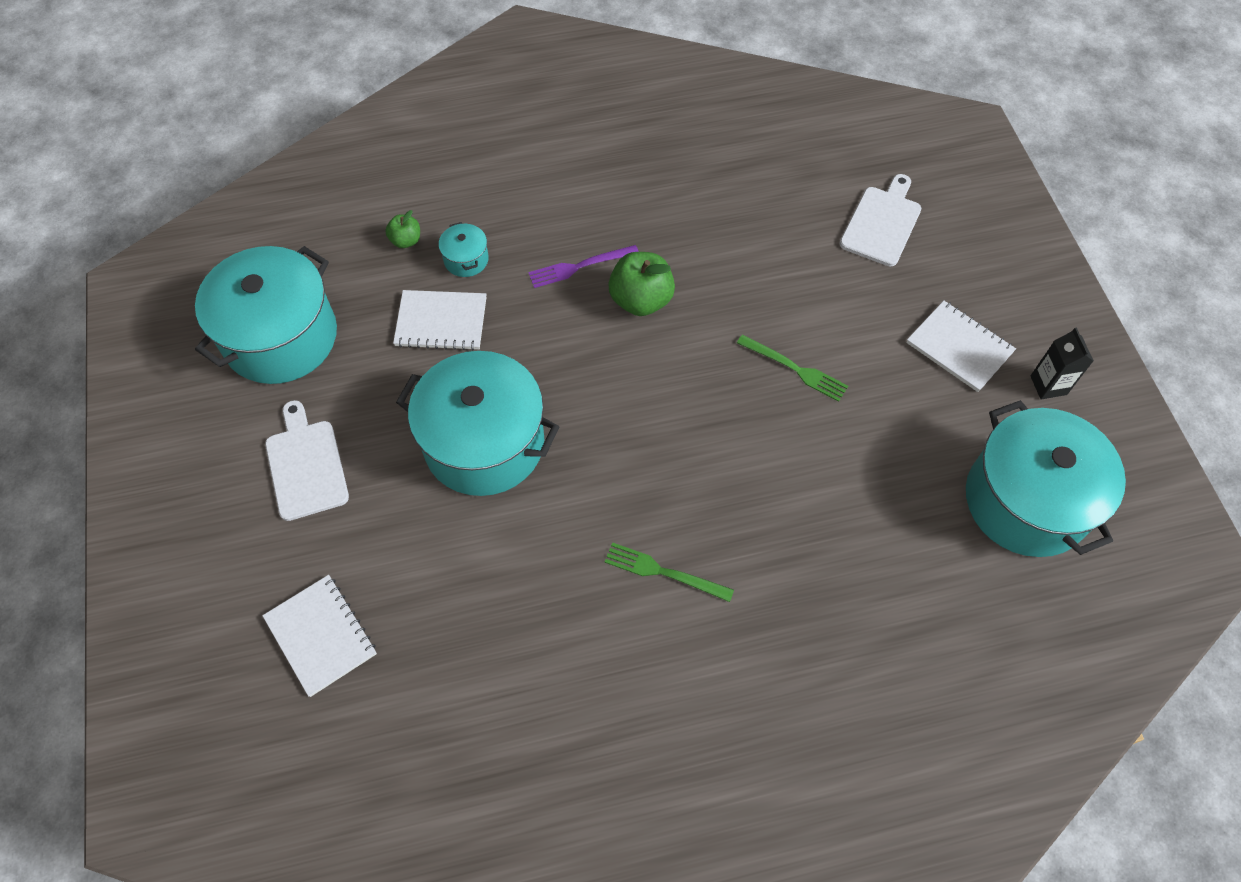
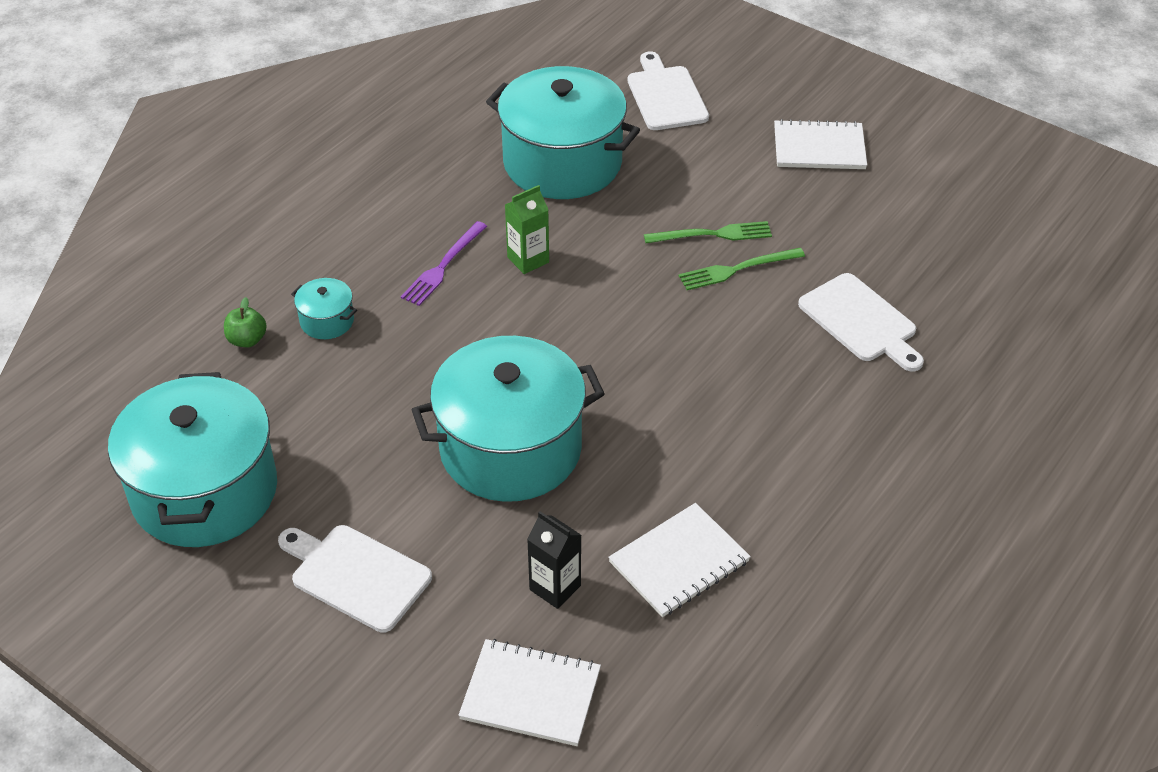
camera: 40 degrees left, 15 degrees down
(441, 322) = (359, 382): white notebook -> white notebook (679, 562)
(641, 300) = (528, 260): green apple -> green carton
(664, 572) = (772, 440): green fork -> green fork (737, 269)
(832, 523) = (860, 321): none -> white cutting board
(1026, 501) = (976, 219): turquoise pot -> turquoise pot (562, 163)
(1048, 385) = (908, 136): black carton -> black carton (555, 587)

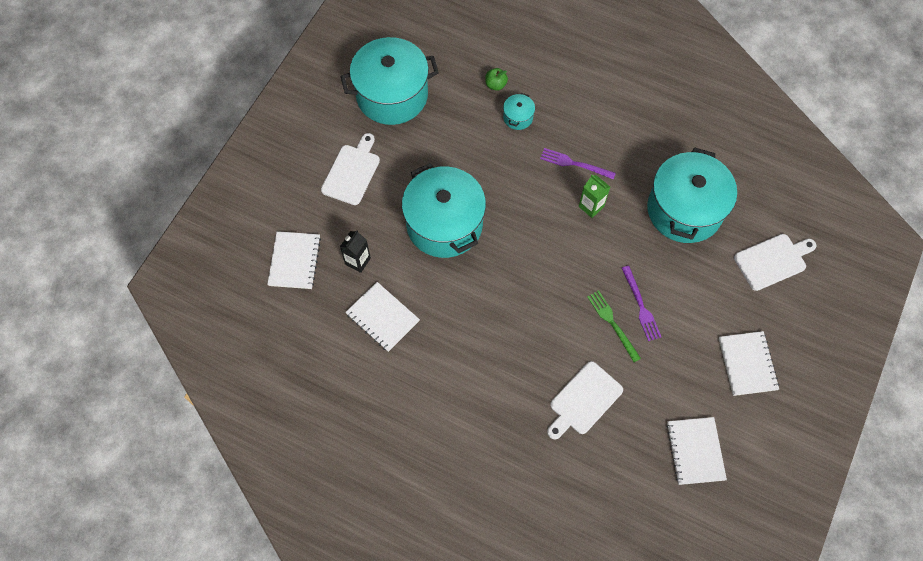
camera: 80 degrees right, 20 degrees up
(712, 234) = (640, 305): green fork -> purple fork
(946, 220) = (695, 451): none -> white notebook

